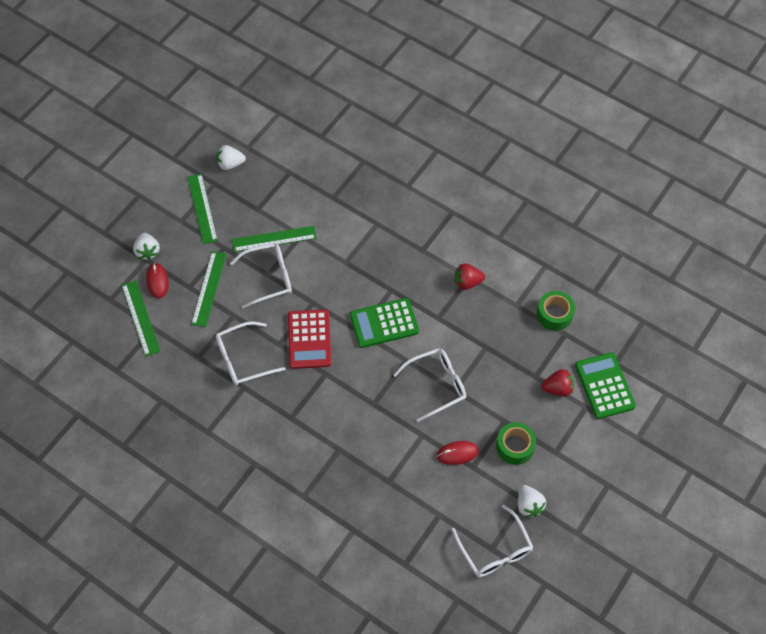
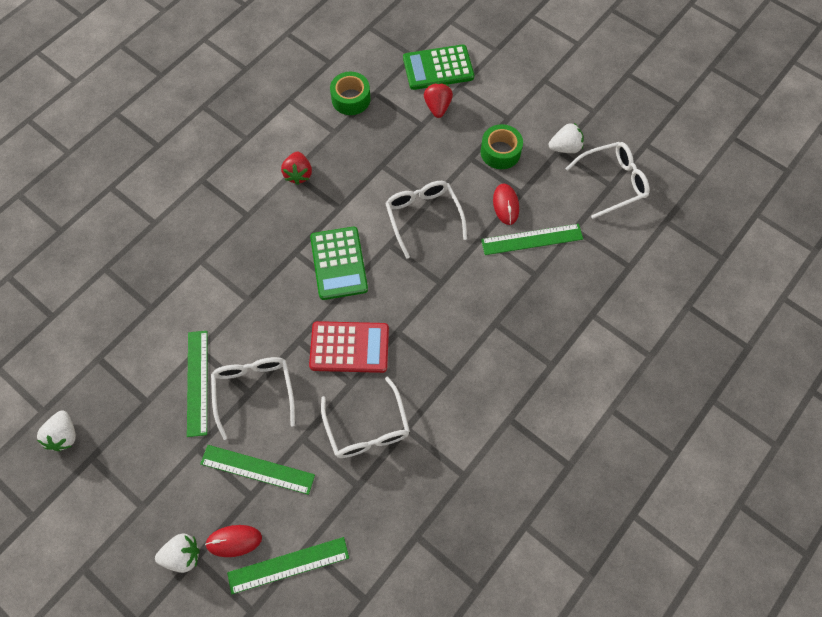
camera: 85 degrees left, 5 degrees up
(202, 208) = (128, 476): green ruler -> green ruler (532, 239)

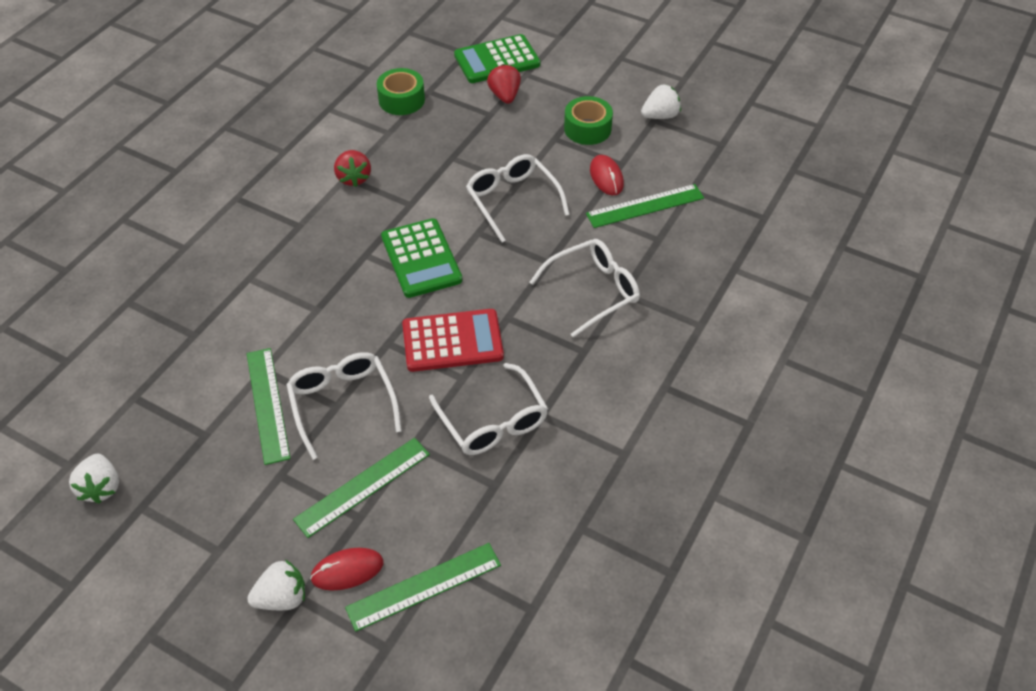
camera: 10 degrees left, 15 degrees down
(257, 469) = (363, 486): green ruler -> green ruler turned 45 degrees counterclockwise
(612, 182) = (722, 141): white glasses -> white glasses (593, 291)

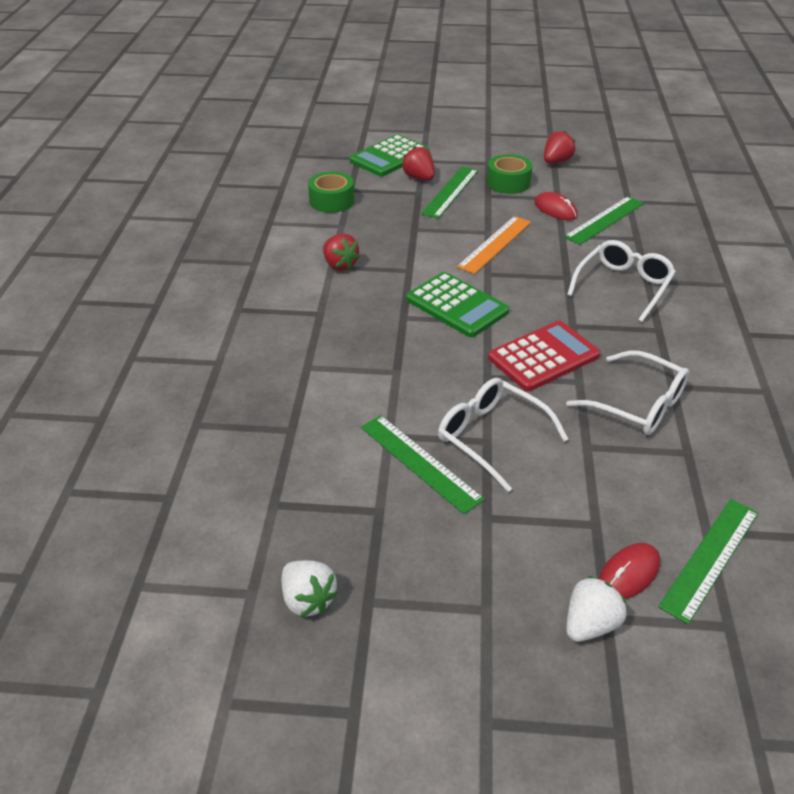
camera: 25 degrees left, 10 degrees down
(363, 486) = (574, 497): green ruler -> green ruler (450, 192)
(512, 200) = (495, 244): white glasses -> orange ruler
(660, 116) = (556, 161): white strawberry -> red strawberry

